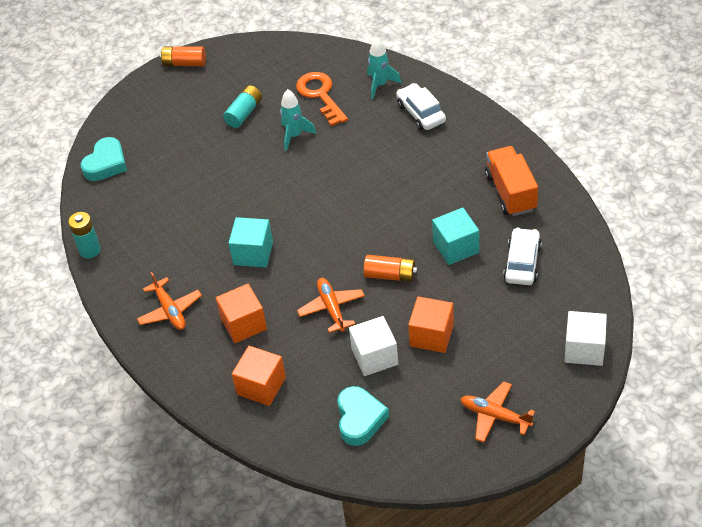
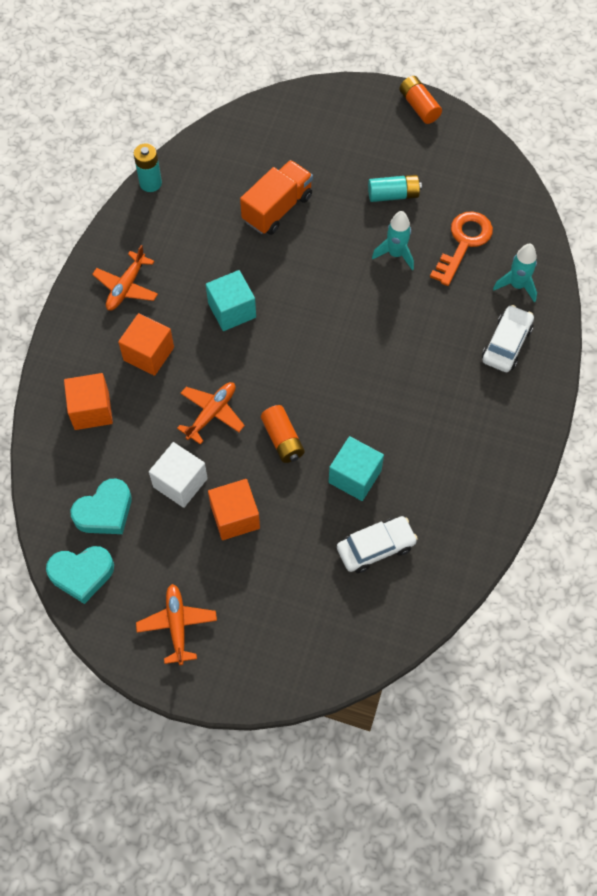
camera: 50 degrees right, 15 degrees up
(106, 164) = (254, 129): turquoise heart -> turquoise heart (82, 574)
(510, 192) = (459, 486): orange truck -> orange truck (277, 208)
(584, 349) = (305, 663): white cube -> none

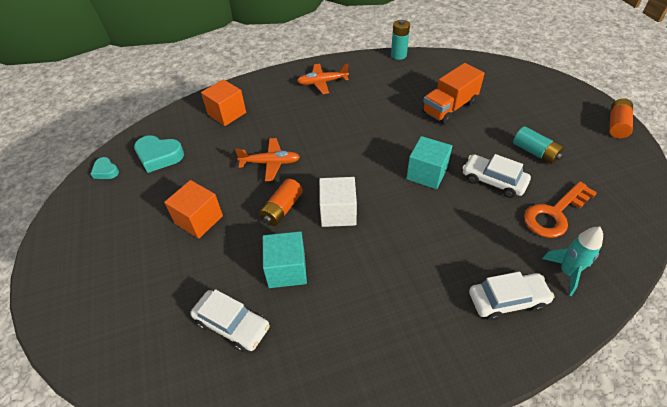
camera: 55 degrees right, 15 degrees down
(82, 574) = (106, 171): turquoise heart -> turquoise heart, size x0.57
(148, 354) = (287, 114): orange cube -> none
(177, 625) = (89, 239): orange plane -> none
(180, 482) = (206, 177): white cube -> white cube (338, 212)
(232, 310) = (354, 130): turquoise cube -> turquoise cube (426, 174)
(277, 208) = (449, 108): orange truck -> orange truck turned 135 degrees clockwise
(395, 254) = (493, 181): turquoise rocket -> white car
(464, 243) = (554, 214): orange key -> orange key turned 150 degrees clockwise

